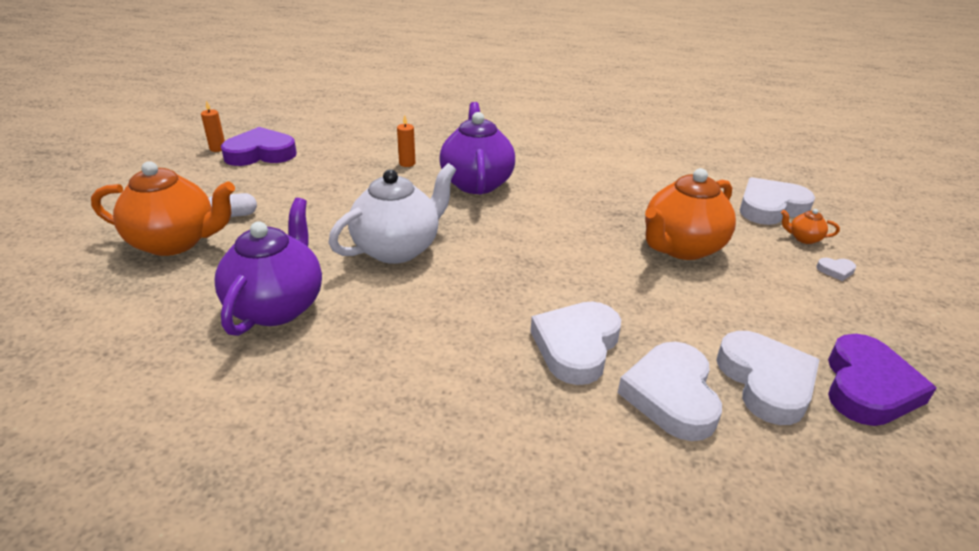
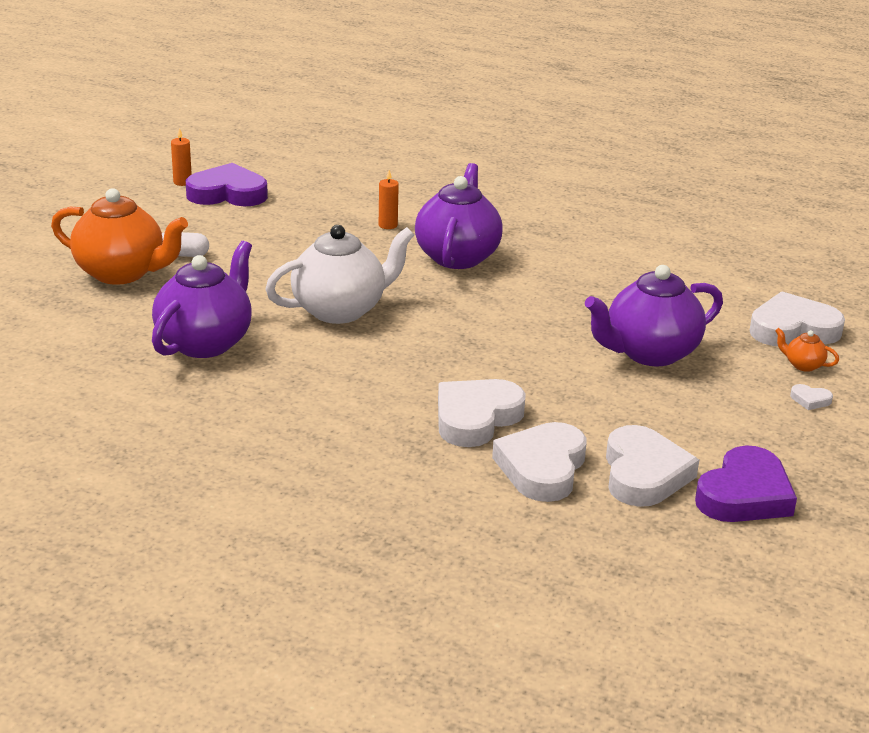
camera: 15 degrees right, 5 degrees down
(681, 247) = (650, 353): orange teapot -> purple teapot

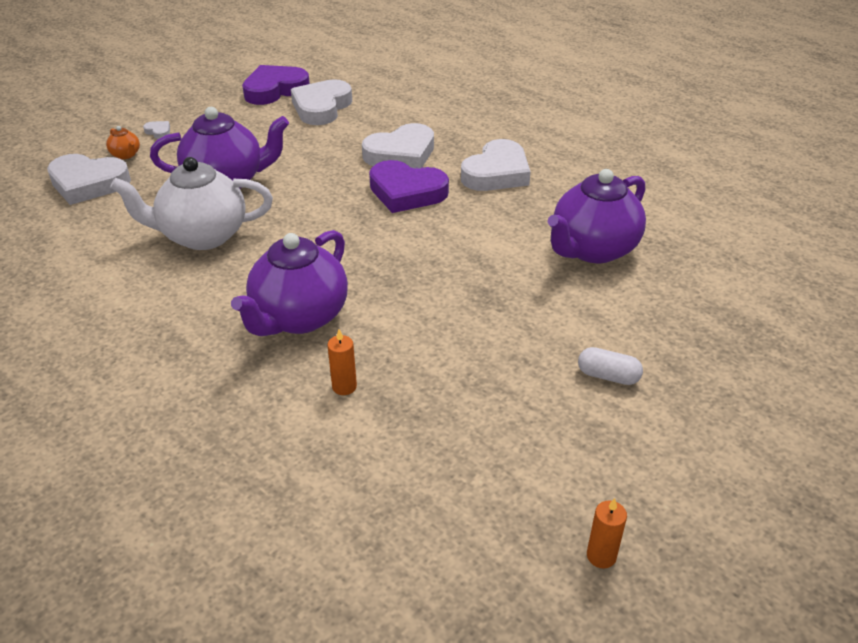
camera: 160 degrees left, 10 degrees up
(121, 273) = (679, 357): orange teapot -> none
(227, 193) = (534, 505): purple heart -> purple heart (406, 192)
(340, 310) = (458, 265): white teapot -> white teapot (203, 236)
(542, 468) = (381, 119): white heart -> white heart (496, 173)

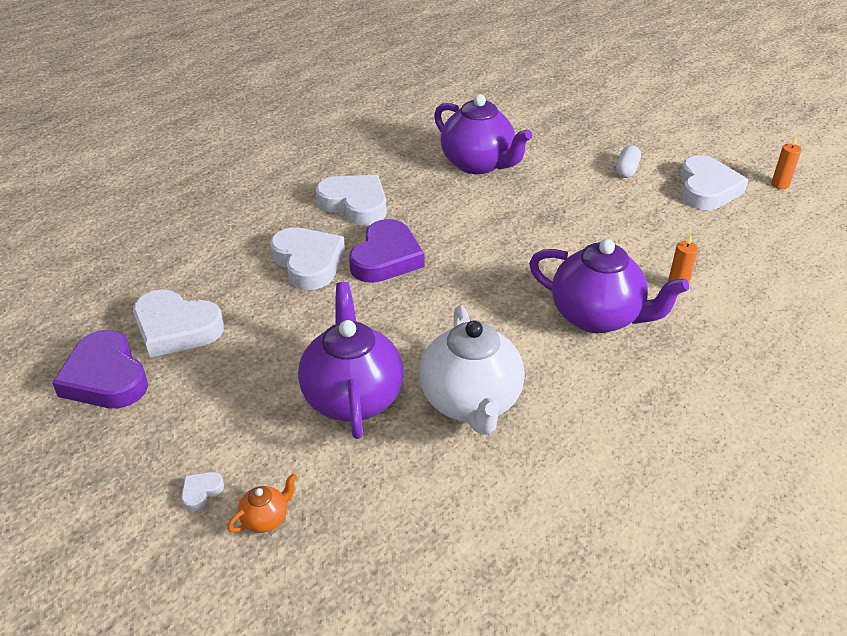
camera: 90 degrees left, 0 degrees up
(88, 183) = (344, 548): white heart -> white heart (707, 189)

